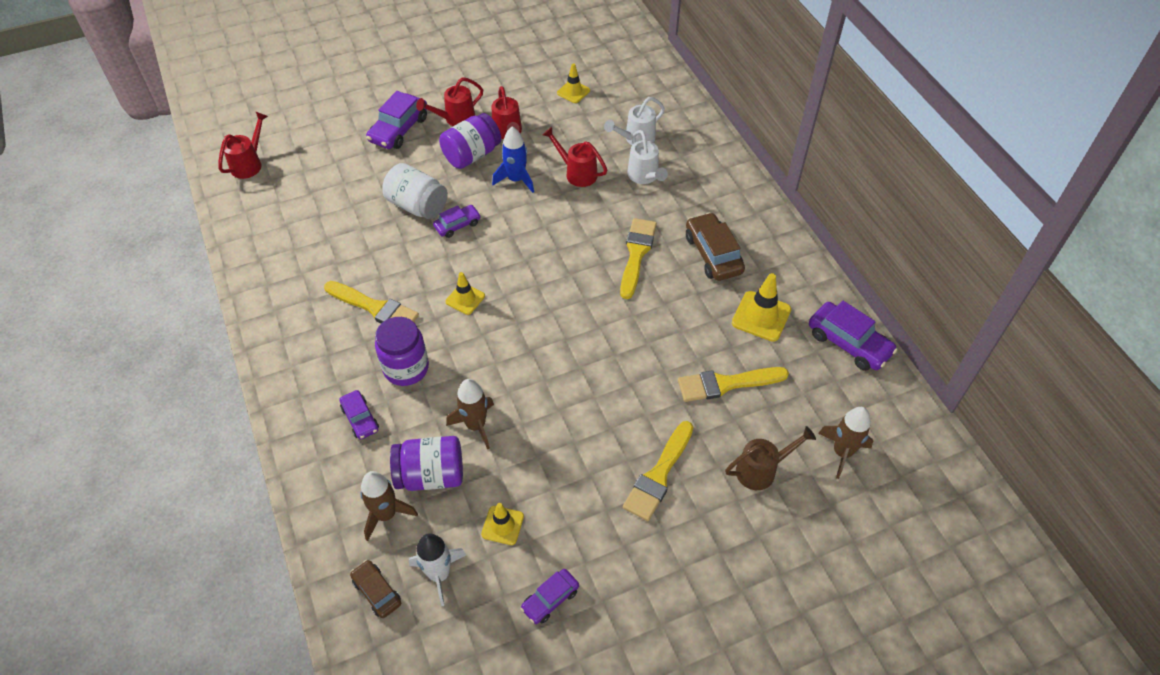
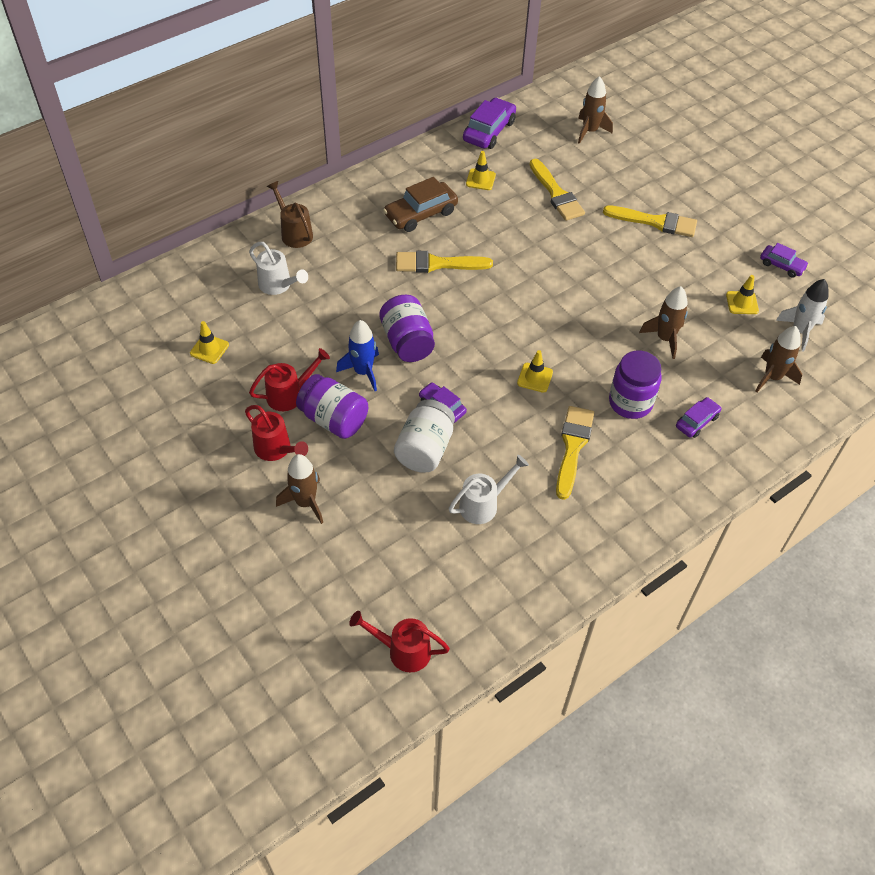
camera: 105 degrees left, 0 degrees up
(377, 592) = (834, 365): brown car -> none
(399, 129) = (305, 502): purple car -> brown rocket
(431, 475) = (724, 357): purple jar -> purple jar (407, 342)
(577, 173) = (340, 324): red watering can -> none
(644, 176) = (332, 271): white watering can -> white watering can (483, 504)
(761, 316) = (480, 179): yellow traffic cone -> yellow traffic cone, size x0.63
(761, 470) = (624, 169): brown watering can -> brown watering can (294, 233)

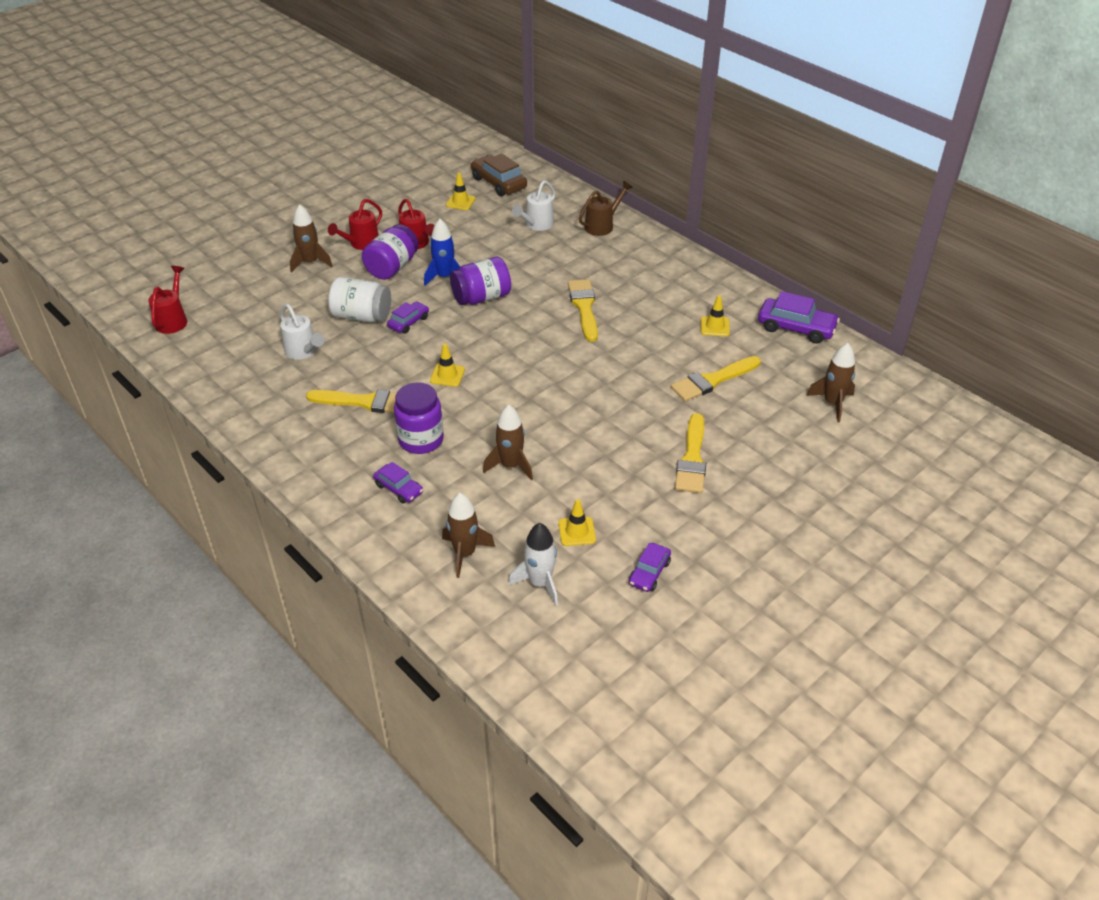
camera: 85 degrees right, 10 degrees down
(421, 214) = (650, 292): brown car -> brown car (498, 183)

